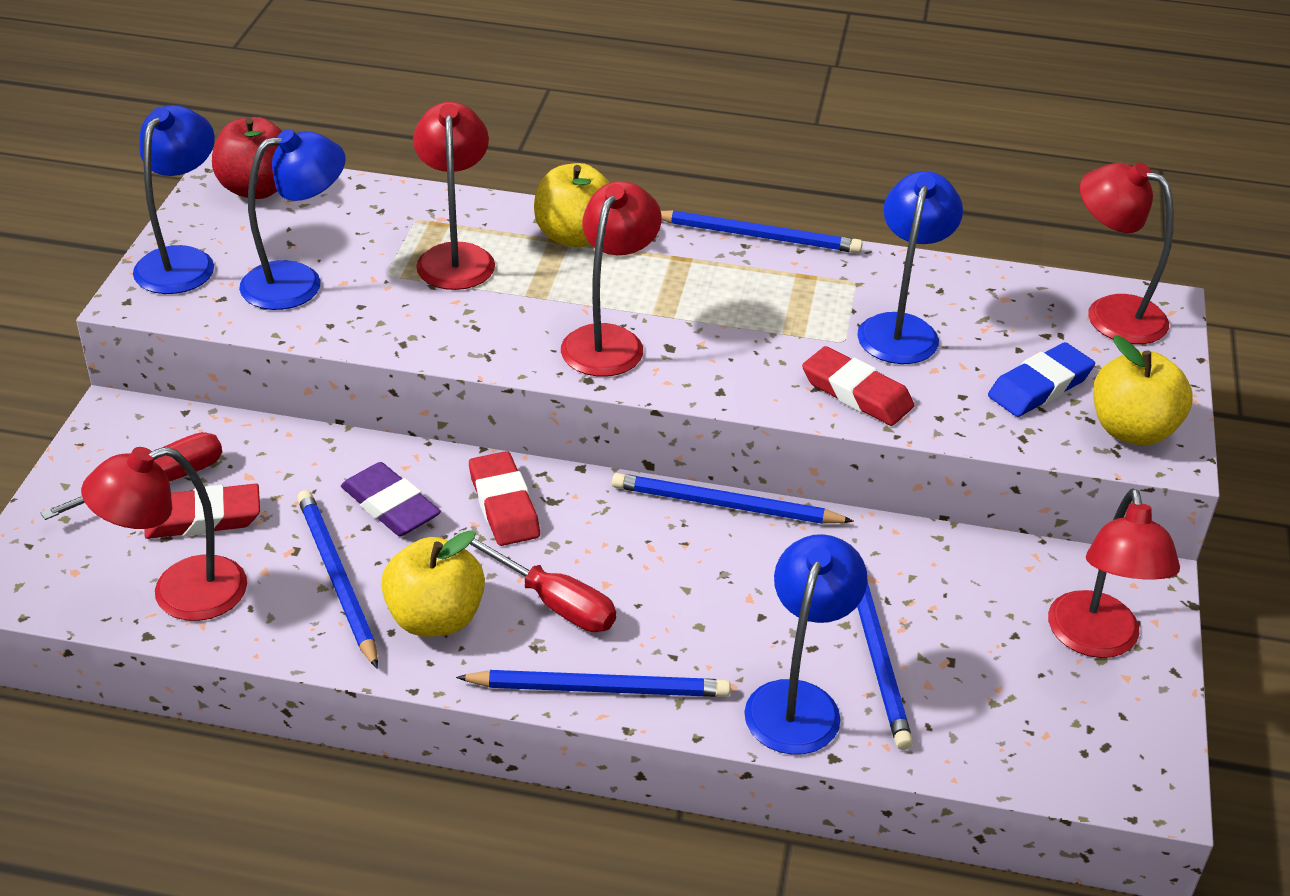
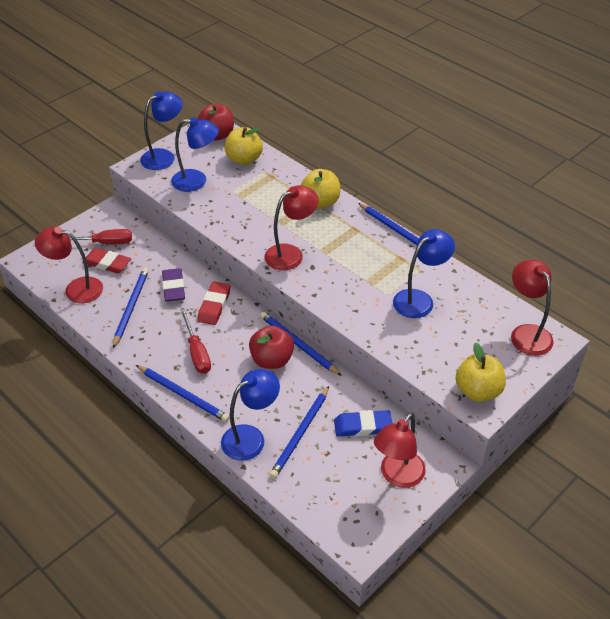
camera: 35 degrees right, 5 degrees up
(435, 618) = (150, 339): yellow apple -> yellow apple (244, 159)
(456, 257) = (265, 193): red lamp -> none
(704, 551) = (272, 360): none -> red apple
(856, 393) = (370, 320): red eraser -> none
(1040, 386) = (455, 352): blue eraser -> blue eraser (362, 426)

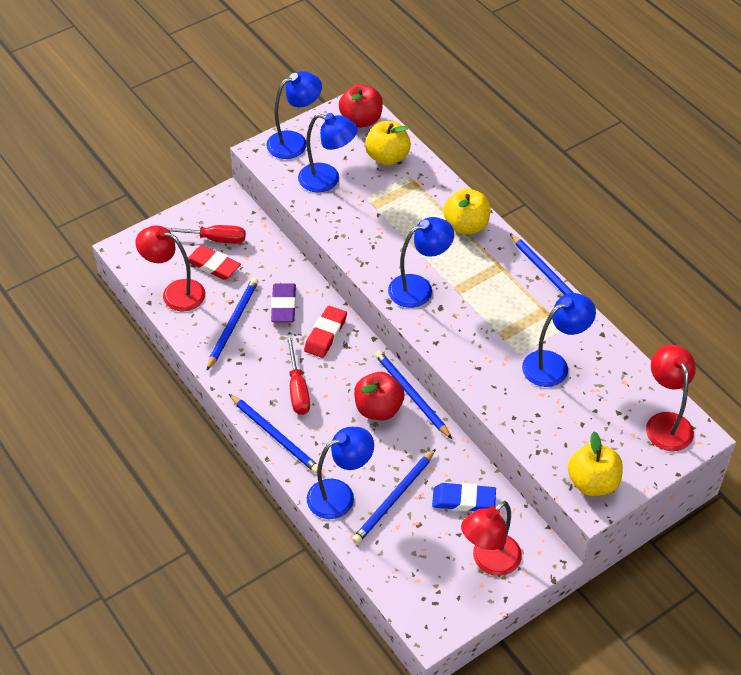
camera: 10 degrees right, 5 degrees up
(290, 254) = (419, 288): red lamp -> blue lamp

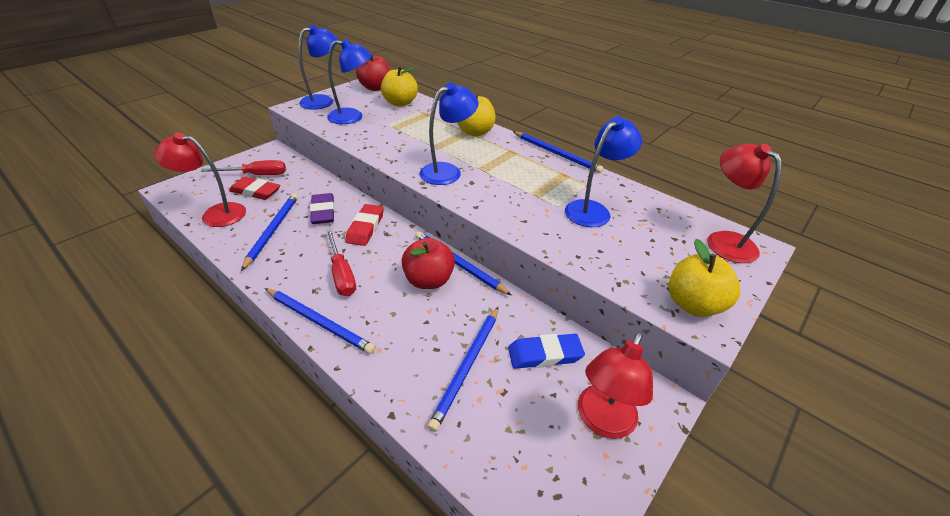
camera: 15 degrees left, 10 degrees down
(340, 495) = (402, 374): blue lamp -> none

